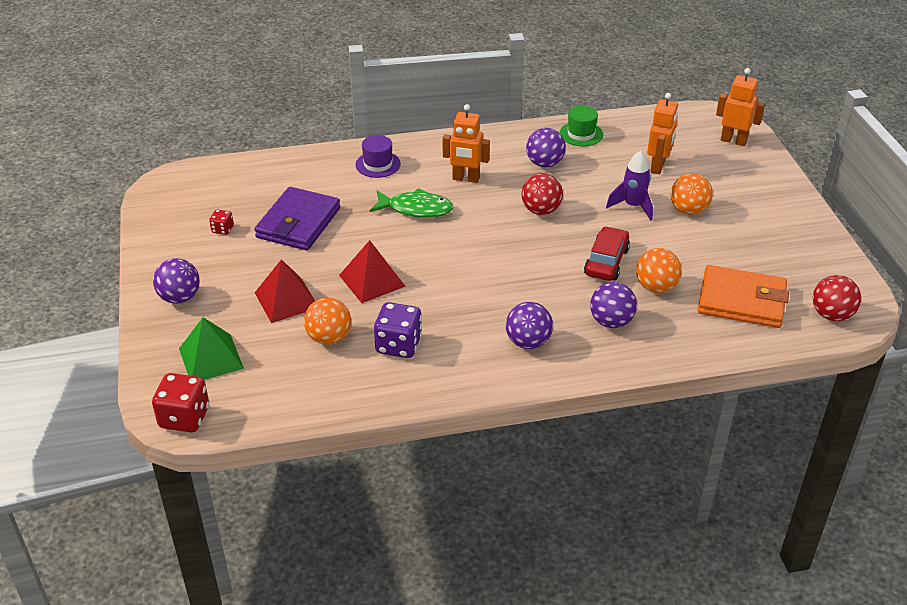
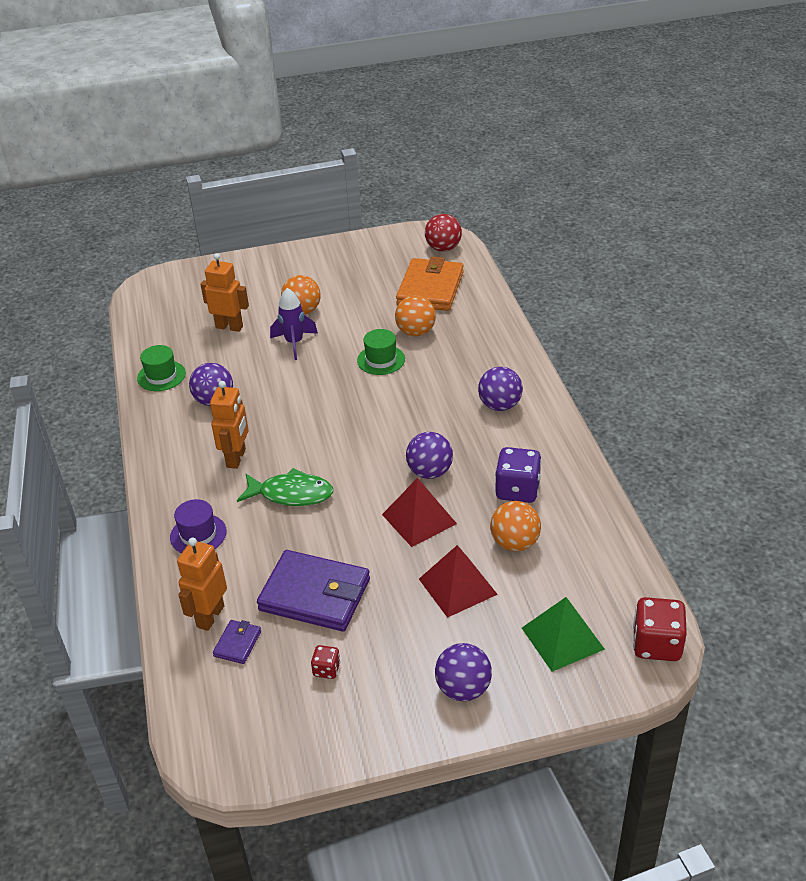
camera: 90 degrees left, 0 degrees up
(261, 188) = (237, 643): none -> purple wallet
(416, 209) = (291, 494): green fish -> green fish turned 90 degrees clockwise
(541, 210) = (298, 402): red ball -> none
(606, 262) = (381, 360): red car -> green hat
(611, 322) = (465, 357): purple ball -> purple ball (430, 472)
(733, 141) = (191, 281): orange robot -> orange robot (210, 616)

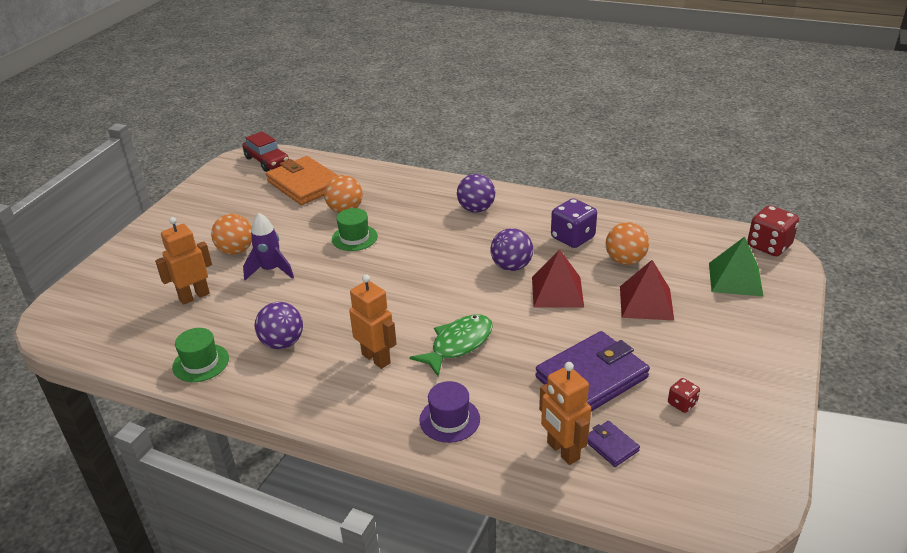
camera: 55 degrees left, 5 degrees down
(443, 248) = (267, 161): red ball -> red car
(463, 689) = (752, 341): purple ball -> none

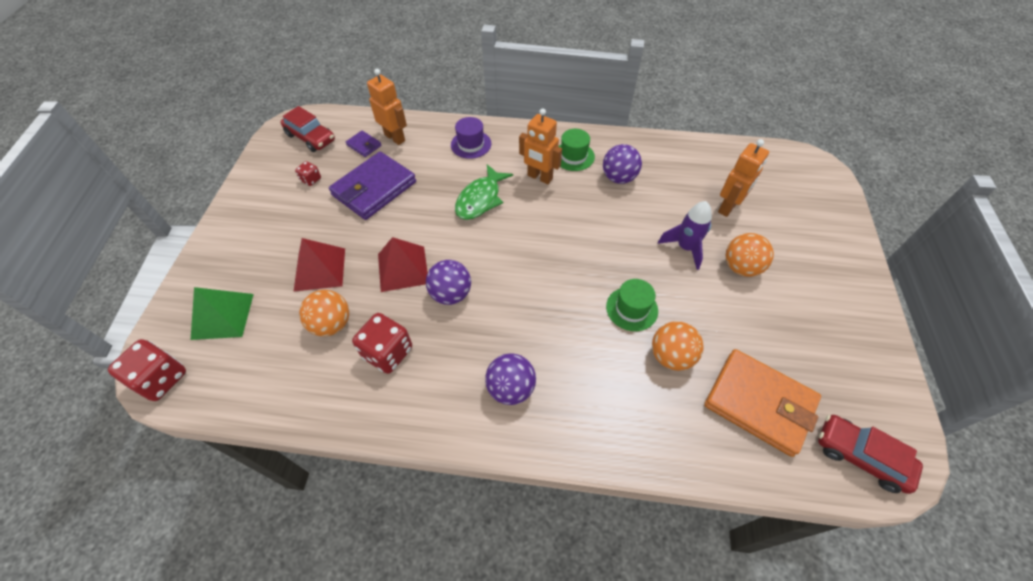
camera: 165 degrees right, 20 degrees up
(201, 363) = (666, 153): green hat -> green hat (573, 156)
(572, 238) = (388, 352): purple dice -> red dice
(701, 476) = (311, 137): none -> red car

